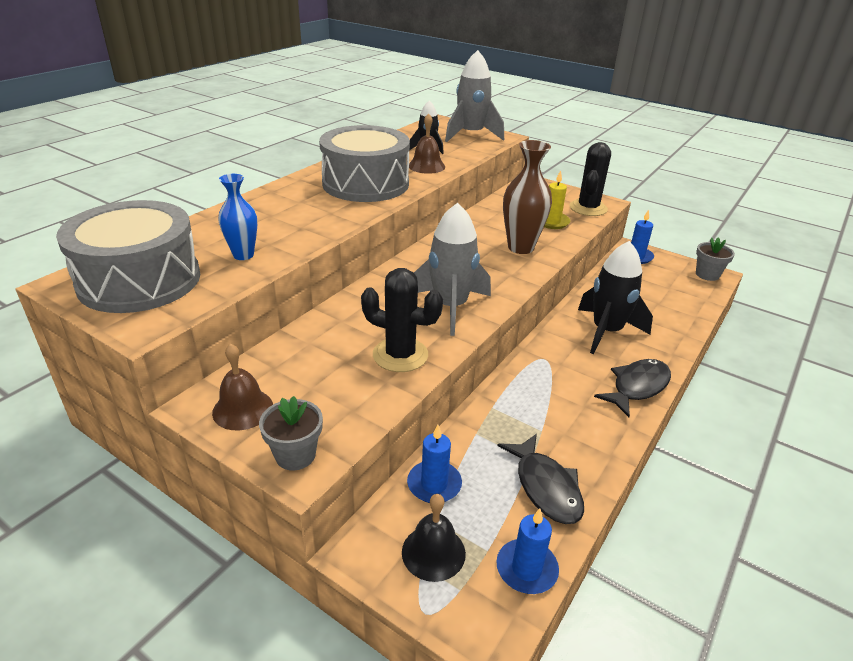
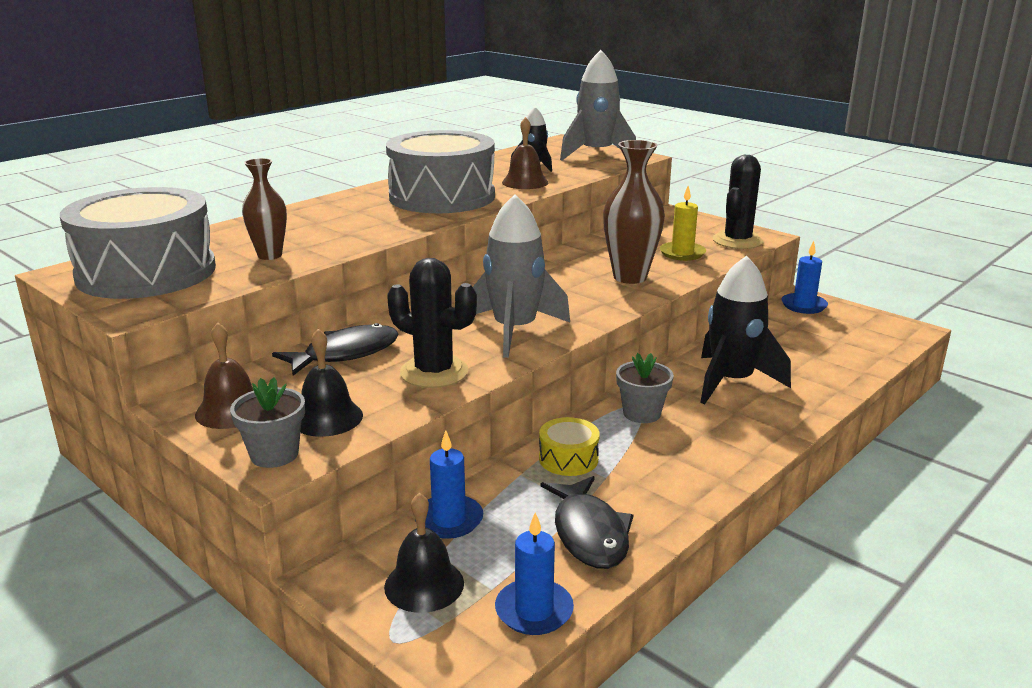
camera: 10 degrees right, 10 degrees down
(243, 255) = (270, 255): blue vase -> brown vase
(327, 410) = (327, 418): none -> black bell
(508, 415) = (568, 459): none -> yellow drum
(637, 387) = (751, 441): black fish -> black fish (345, 354)
(707, 274) = (897, 328): grey flower pot -> grey flower pot (641, 413)

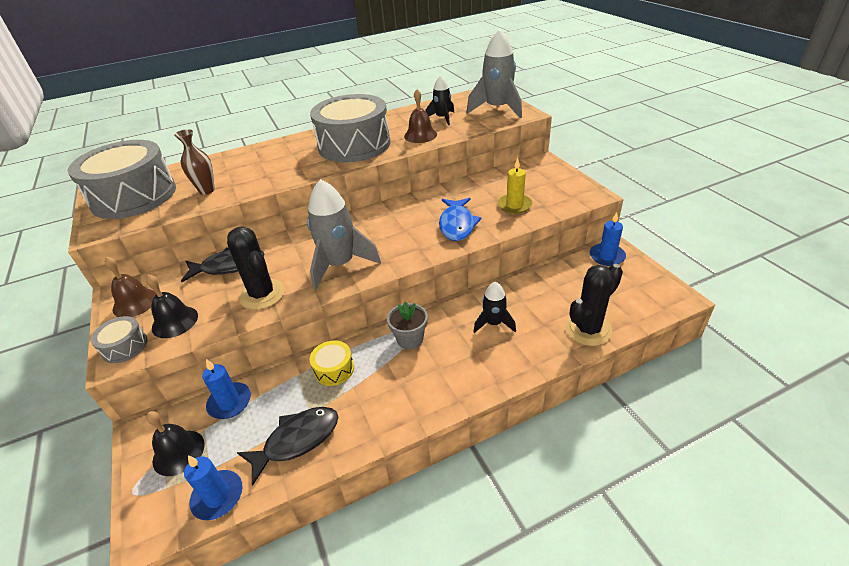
camera: 25 degrees right, 15 degrees up
(274, 454) = (125, 346): grey flower pot -> grey drum
(589, 533) = (297, 440): black fish -> black fish turned 135 degrees counterclockwise
(630, 277) = (457, 225): brown vase -> blue fish
(731, 382) = (493, 323): black rocket -> black rocket, size x0.56
(737, 241) = (567, 198): black cactus -> black cactus (588, 329)

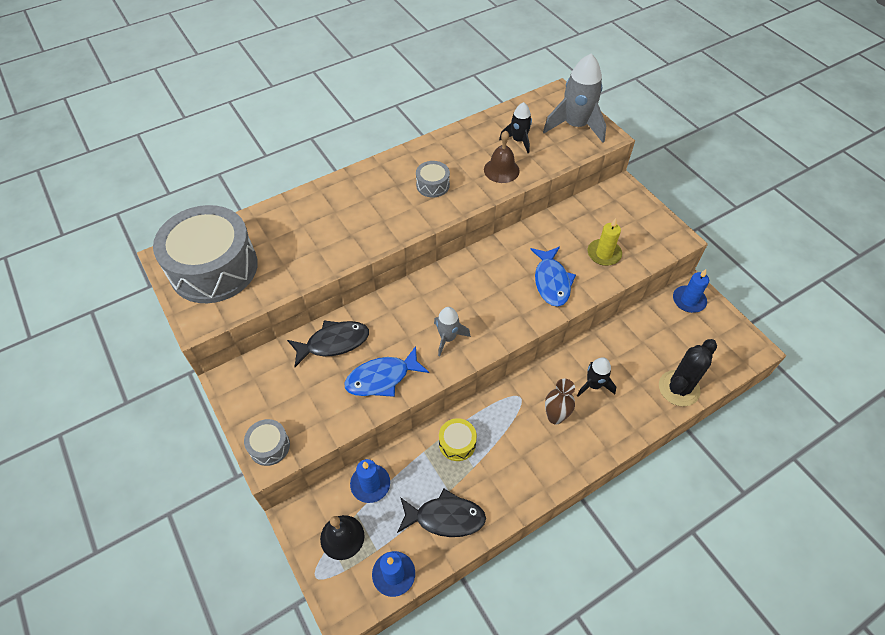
camera: 10 degrees left, 15 degrees up
(135, 303) = (254, 393): brown bell -> none
(175, 321) = (306, 415): black bell -> none
(207, 190) = (293, 259): brown vase -> brown vase (555, 417)
(262, 294) = (382, 378): black cactus -> blue fish
(297, 440) = (445, 517): black fish -> black fish turned 45 degrees clockwise
(340, 265) = (448, 338): grey rocket -> grey rocket, size x0.56
(354, 145) = (432, 185): grey drum -> grey drum, size x0.42
(410, 339) = (520, 407): grey flower pot -> none

